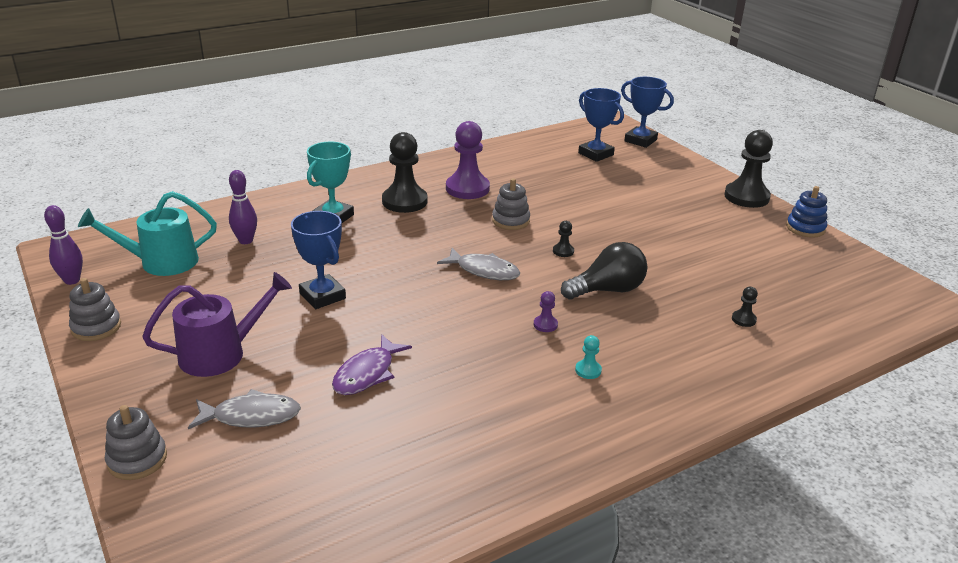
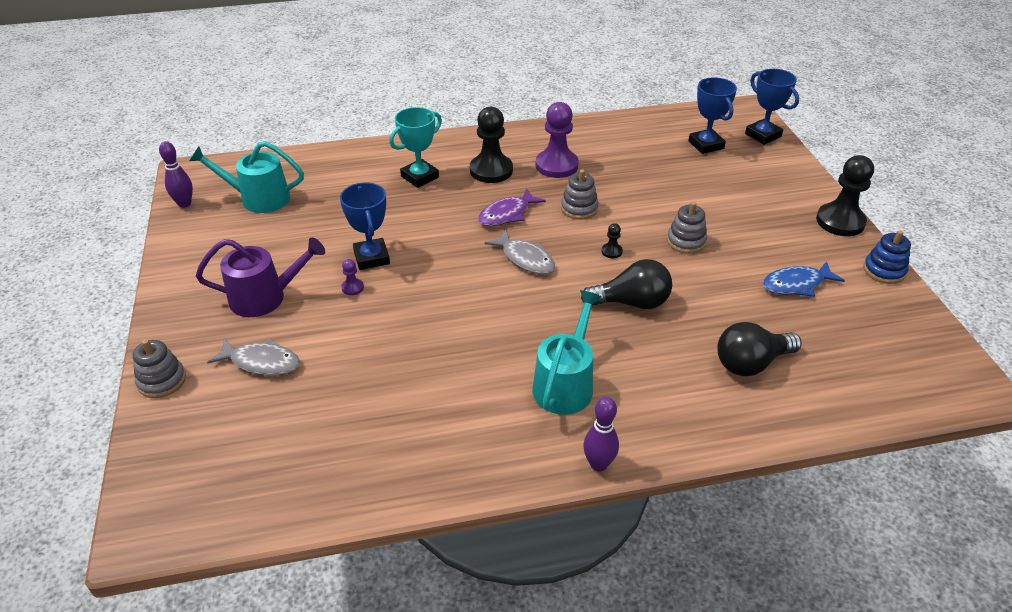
camera: 20 degrees right, 10 degrees up
(96, 327) = (183, 252): grey stacking toy -> grey stacking toy (686, 241)
(246, 241) = (335, 189): purple bowling pin -> purple bowling pin (598, 464)
(367, 373) = (371, 343): purple fish -> purple fish (507, 214)
(545, 325) = (552, 327): purple pawn -> purple pawn (352, 287)
(588, 370) = (565, 384): turquoise pawn -> turquoise watering can
(742, 250) = (796, 284): none -> blue fish
(743, 319) = (751, 363): black pawn -> black light bulb

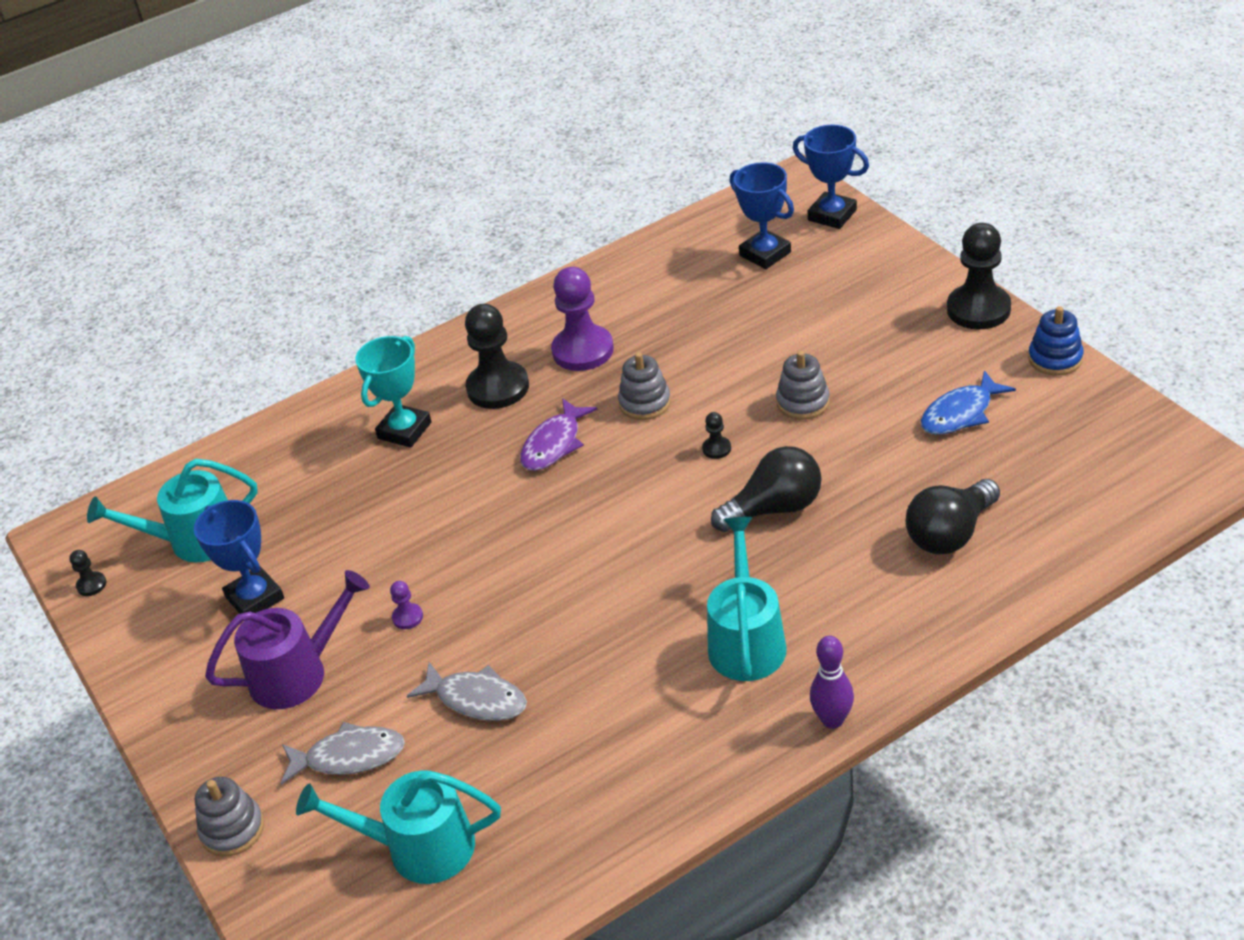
camera: 15 degrees left, 0 degrees up
(184, 204) = (91, 585): purple bowling pin -> black pawn
(266, 440) = (419, 847): none -> turquoise watering can
(372, 257) = (408, 568): blue trophy -> blue trophy (255, 598)
(525, 259) = (612, 497): grey fish -> grey fish (476, 699)

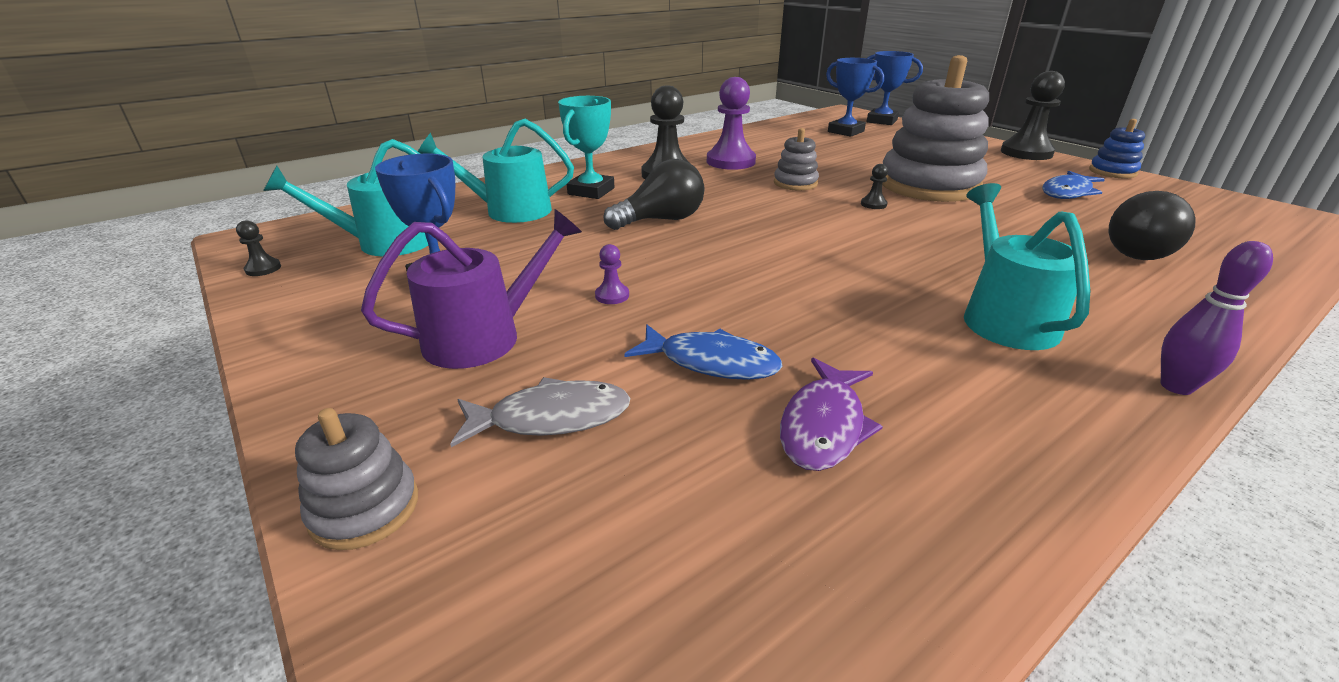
camera: 10 degrees left, 10 degrees down
(419, 847) = (674, 537): turquoise watering can -> turquoise watering can (510, 211)
(476, 699) = (711, 362): grey fish -> blue fish
(554, 444) = (727, 200): purple fish -> purple fish (824, 425)
(774, 508) = (954, 235): black light bulb -> black light bulb (661, 220)
(803, 402) = (929, 185): grey stacking toy -> grey stacking toy, size x2.19

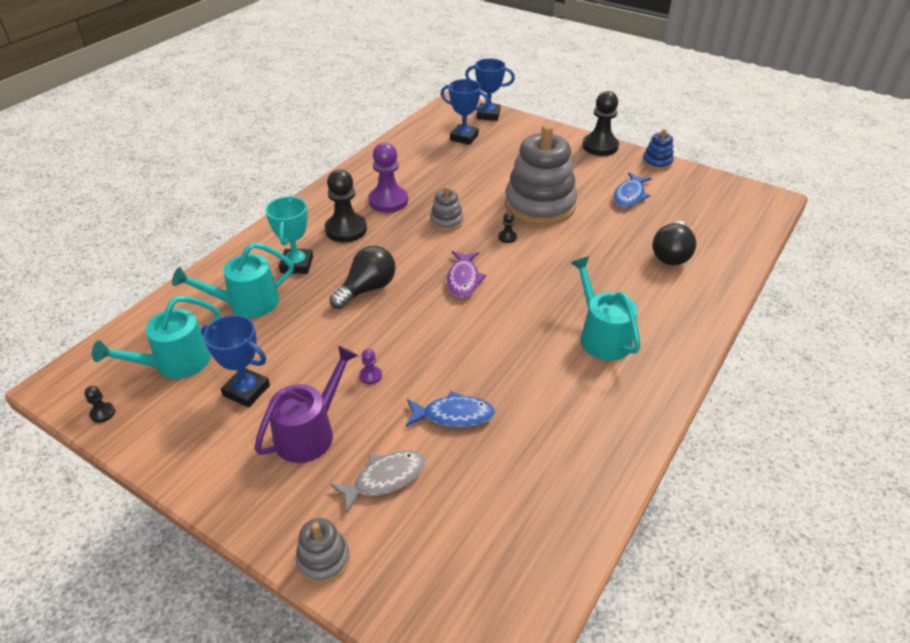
camera: 20 degrees left, 10 degrees up
(824, 425) = (525, 443): purple fish -> purple fish (463, 280)
(1176, 386) = (685, 368): purple bowling pin -> none

